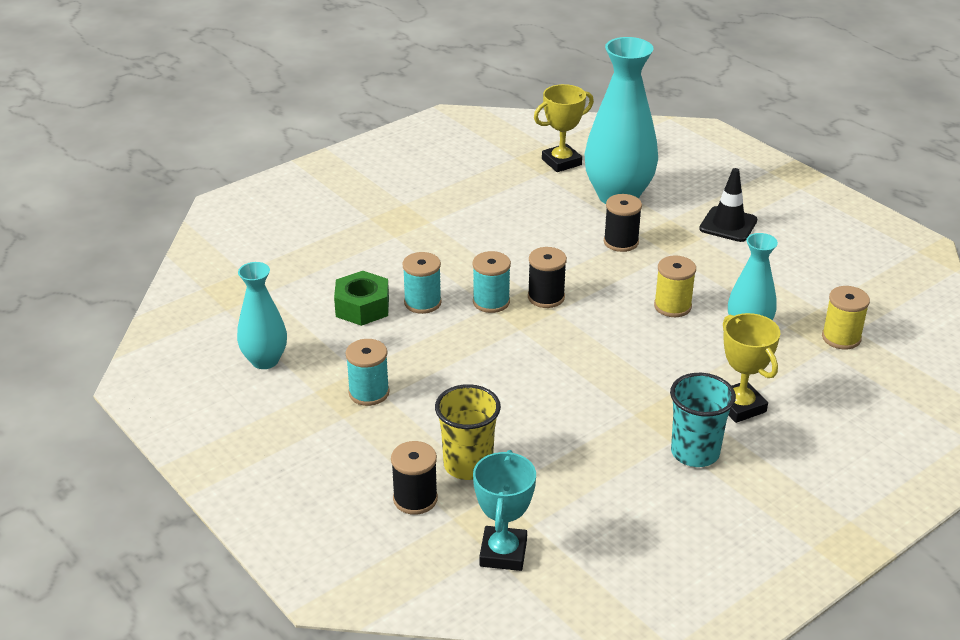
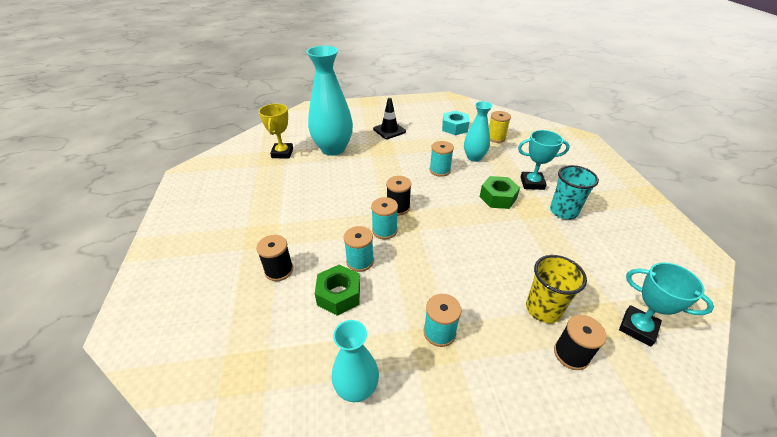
camera: 60 degrees left, 5 degrees up
(621, 242) = (372, 164): black spool -> black spool (279, 270)
(662, 379) = (498, 197): none -> green nut
(672, 306) = (440, 170): yellow spool -> turquoise spool
(740, 406) = (532, 183): yellow trophy -> turquoise trophy
(820, 285) = (454, 127): none -> turquoise nut

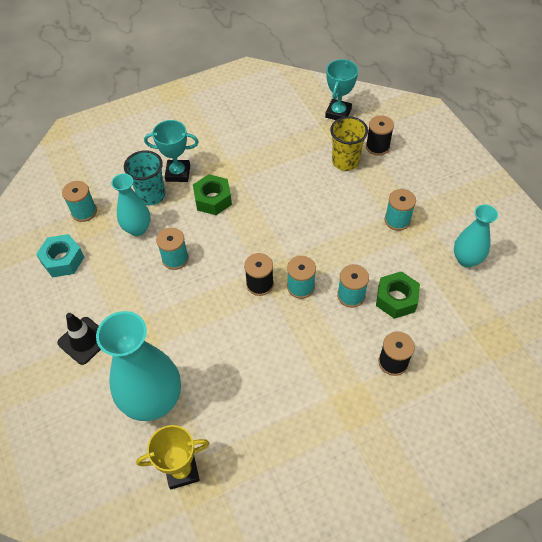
camera: 105 degrees left, 15 degrees up
(496, 138) = (84, 212): yellow spool -> turquoise spool
(532, 183) = (178, 173): turquoise trophy -> turquoise trophy turned 75 degrees counterclockwise
(563, 211) = (219, 149): turquoise cup -> turquoise cup (151, 195)

